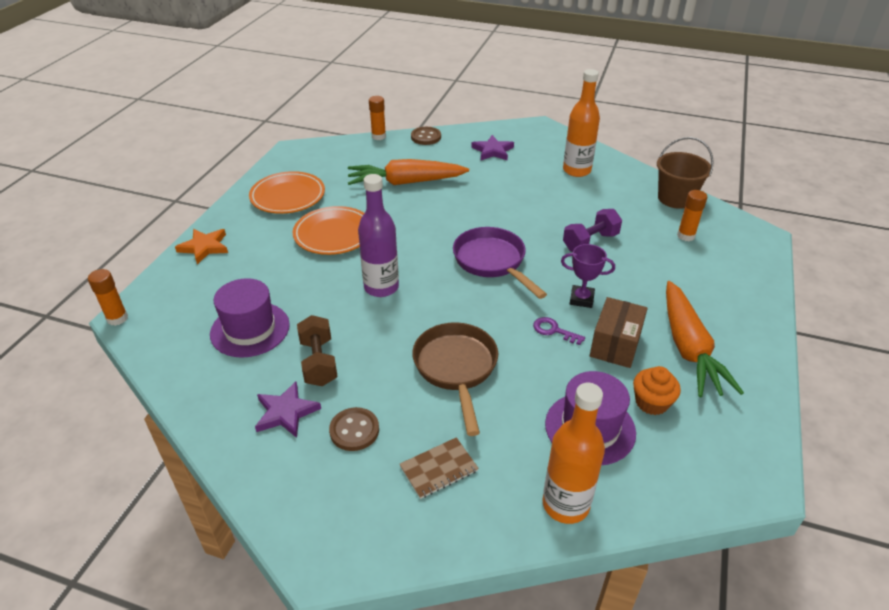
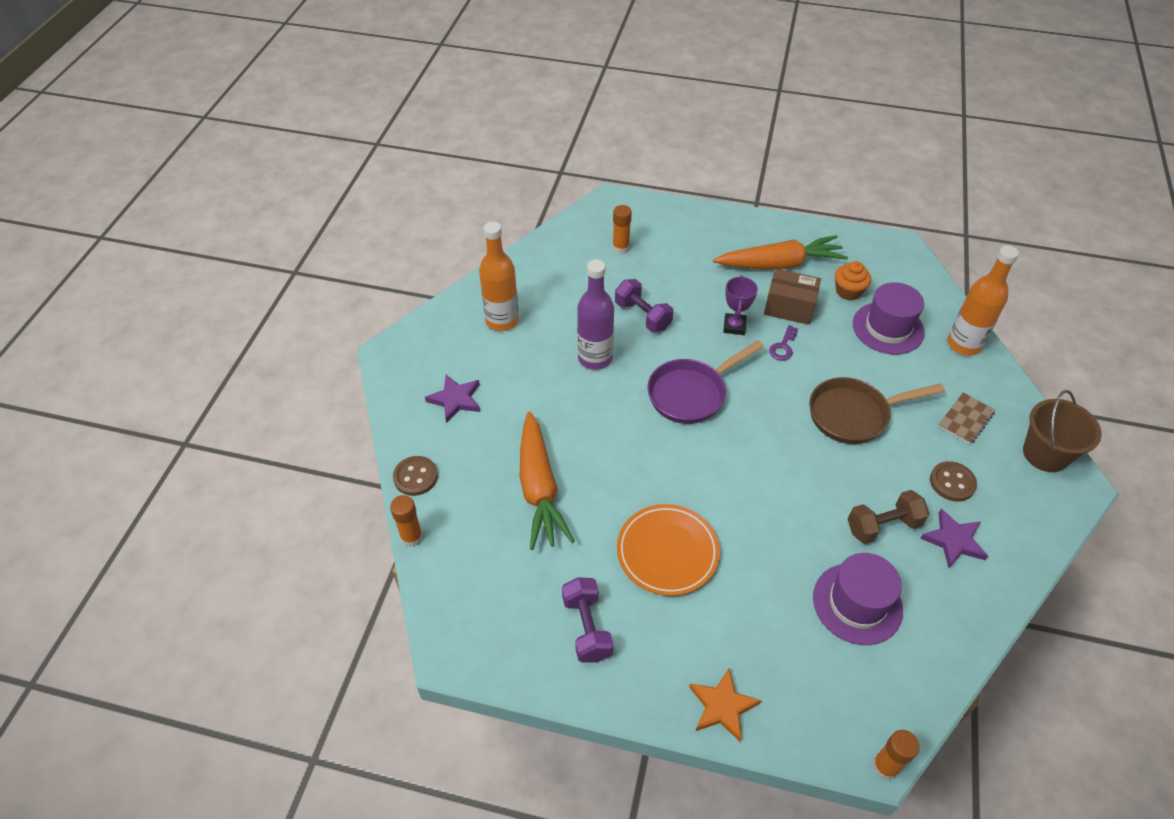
camera: 95 degrees left, 10 degrees up
(288, 196) = (587, 628): orange plate -> purple dumbbell
(381, 287) = (756, 488): purple bottle -> purple bottle (595, 358)
(439, 469) = (966, 419): brown notebook -> brown notebook turned 75 degrees clockwise
(675, 198) = (555, 248): brown bucket -> brown bucket (1045, 454)

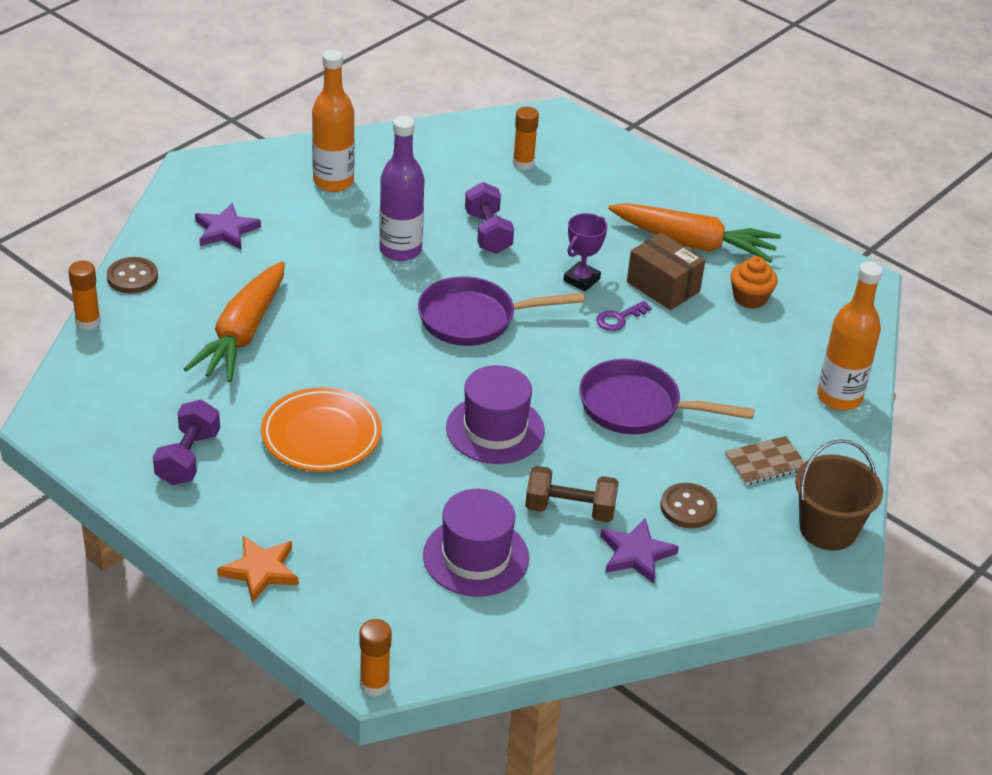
camera: 25 degrees right, 10 degrees down
(854, 415) = (637, 407): brown pan -> purple pan
(888, 328) = (762, 348): purple hat -> purple hat (495, 429)

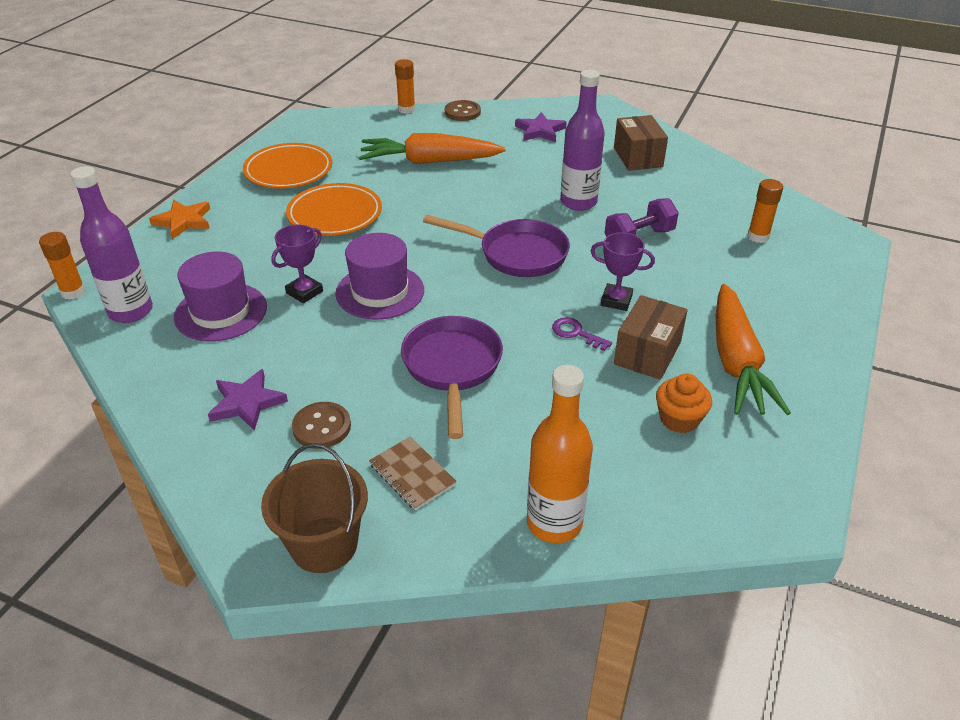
camera: 75 degrees right, 0 degrees up
(188, 458) = (288, 171): purple dumbbell -> orange plate
(333, 182) = (638, 157): orange bottle -> brown box
(440, 633) = (131, 311): none -> purple bottle
(469, 486) = (304, 292): none -> purple trophy
(474, 319) = (516, 254): purple pan -> purple pan turned 135 degrees clockwise
(570, 509) = (293, 352): brown dumbbell -> none

